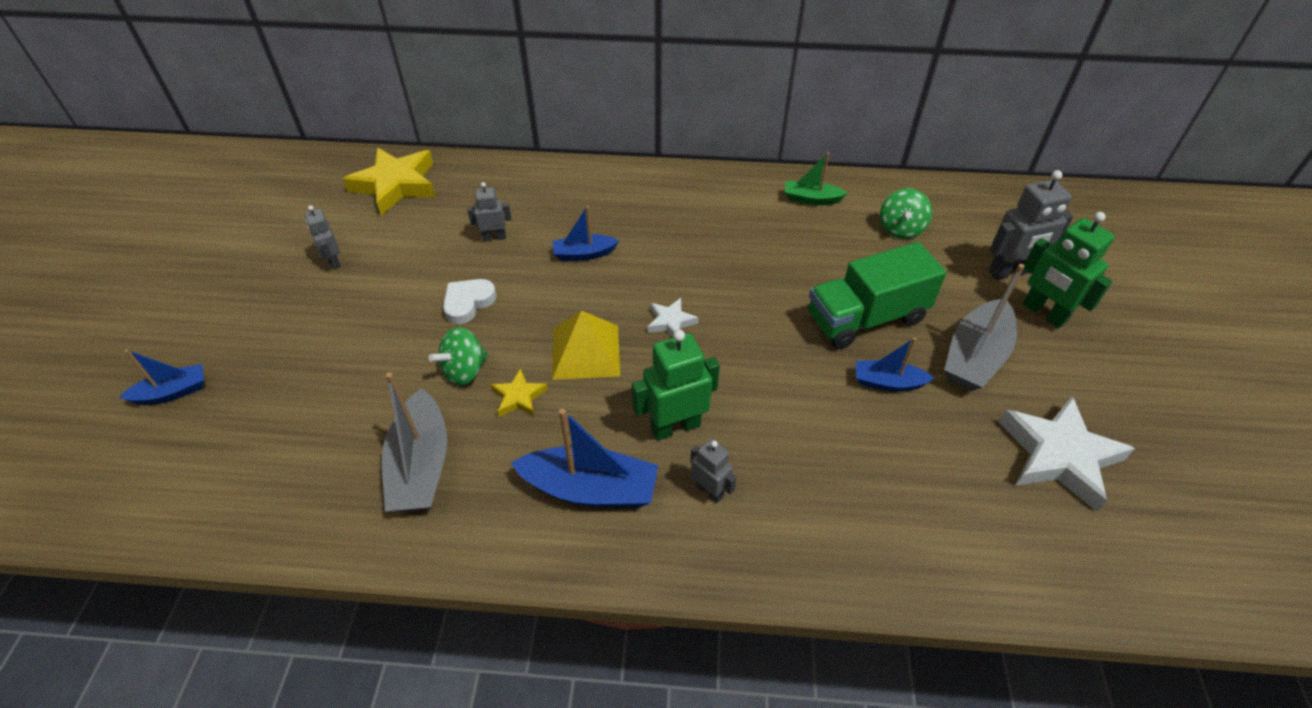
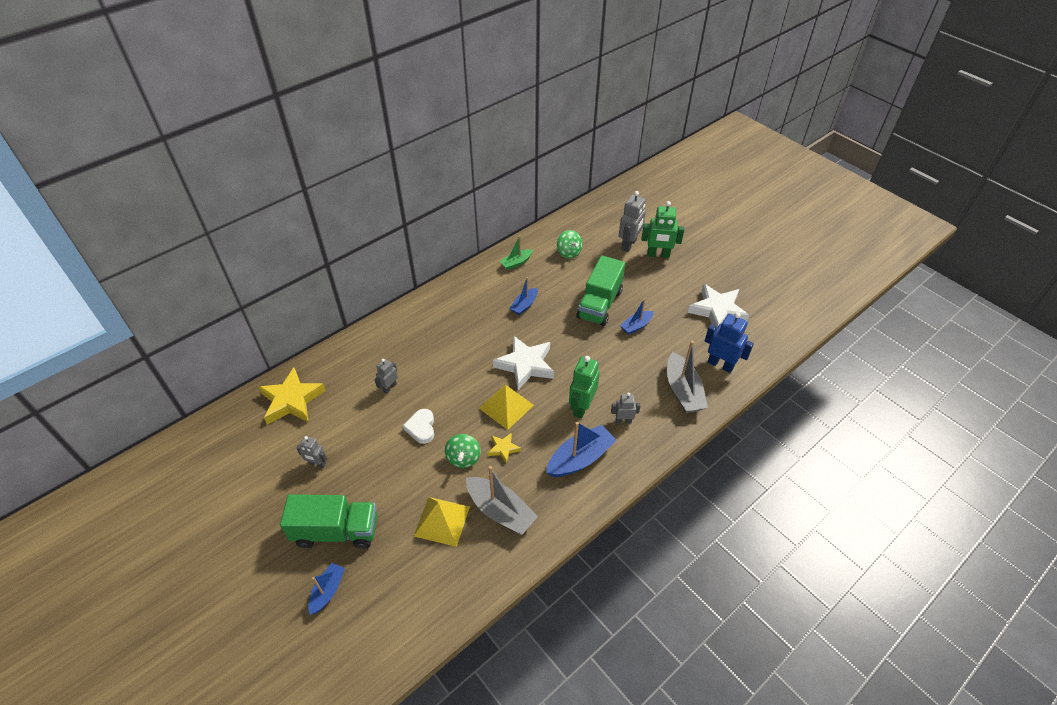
camera: 45 degrees left, 0 degrees up
(259, 340) = (336, 531): none -> green truck
(353, 419) = (442, 521): none -> yellow pyramid
(584, 254) = (446, 363): blue boat -> blue boat (524, 305)
(671, 322) = (525, 365): white star -> white star, size x2.04
(966, 538) = (720, 364): none -> blue robot
(975, 356) = (654, 291): grey boat -> grey boat (683, 391)

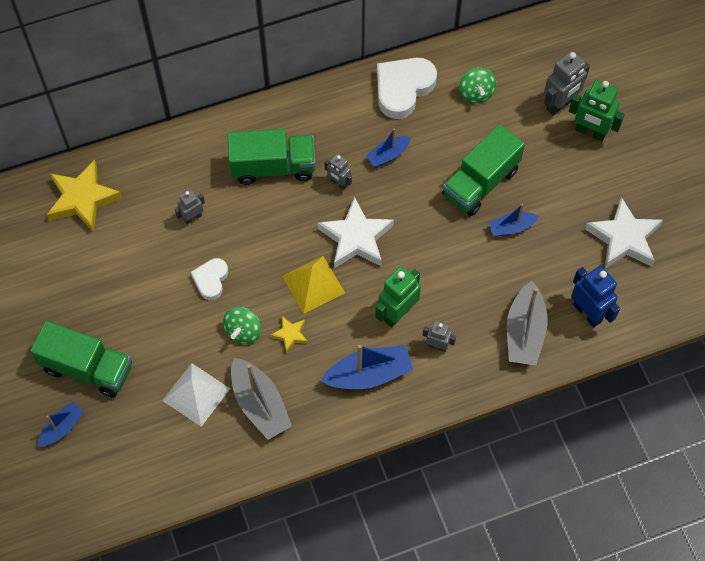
camera: 20 degrees right, 15 degrees up
(317, 464) = (89, 286): grey robot -> grey robot (339, 183)
(441, 336) = (273, 167): none -> green truck
(442, 521) = (196, 394): yellow pyramid -> white pyramid
(516, 263) = (403, 89): green boat -> white heart

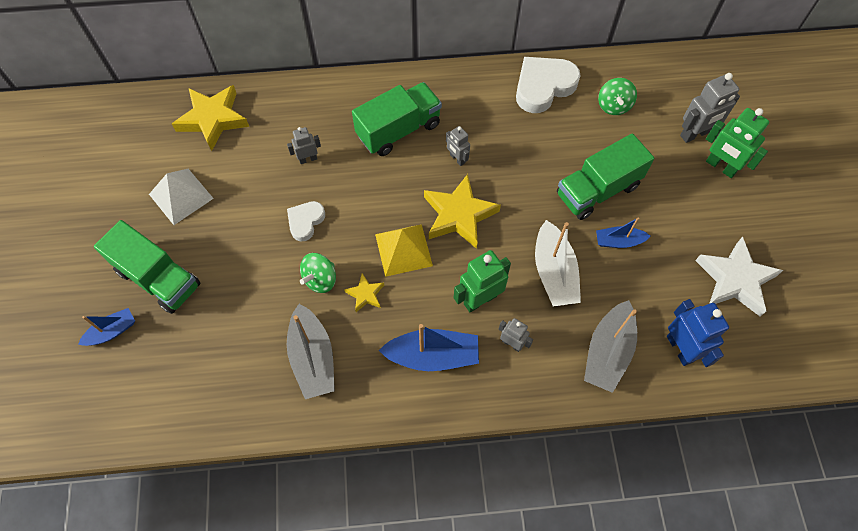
camera: 15 degrees right, 0 degrees up
(196, 394) = (253, 331): white pyramid -> white pyramid (181, 196)
(273, 167) = (398, 130): green truck -> green truck turned 45 degrees counterclockwise
(356, 238) = (459, 215): white star -> yellow star
(388, 155) = (512, 144): blue boat -> none
(459, 271) = (554, 272): none -> white boat

